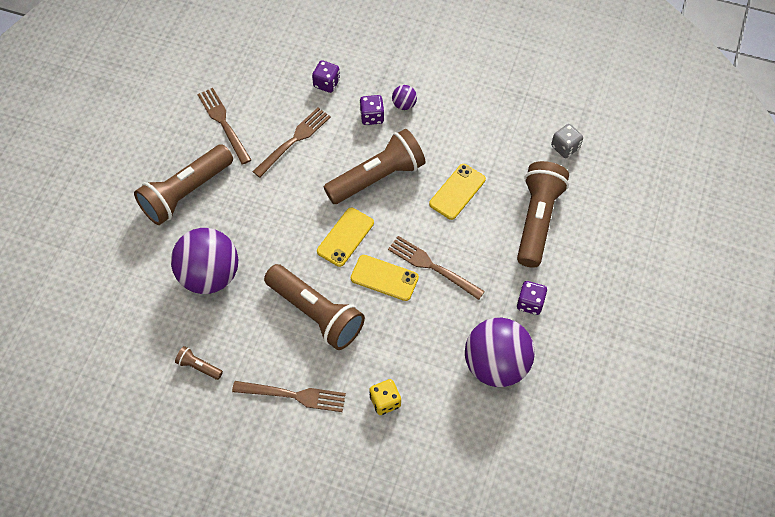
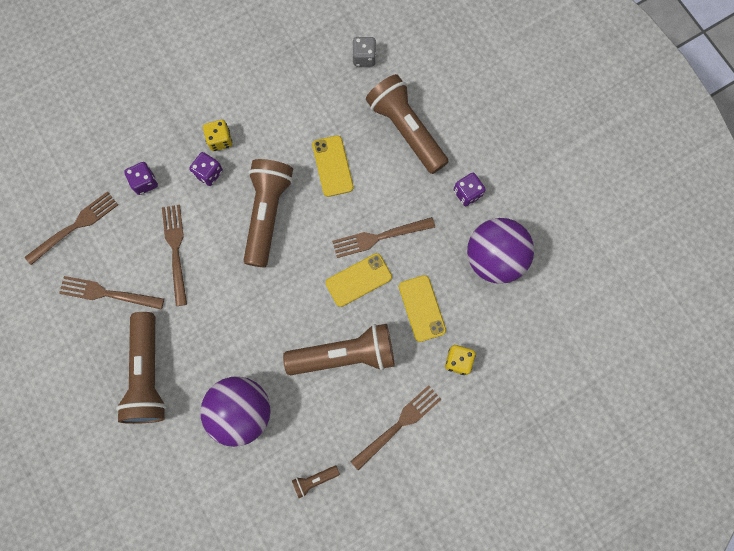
camera: 50 degrees left, 15 degrees up
(255, 67) = (75, 226): none -> brown fork
(345, 237) = (298, 280): yellow phone -> yellow phone (422, 308)
(404, 104) = (220, 140): purple ball -> yellow dice

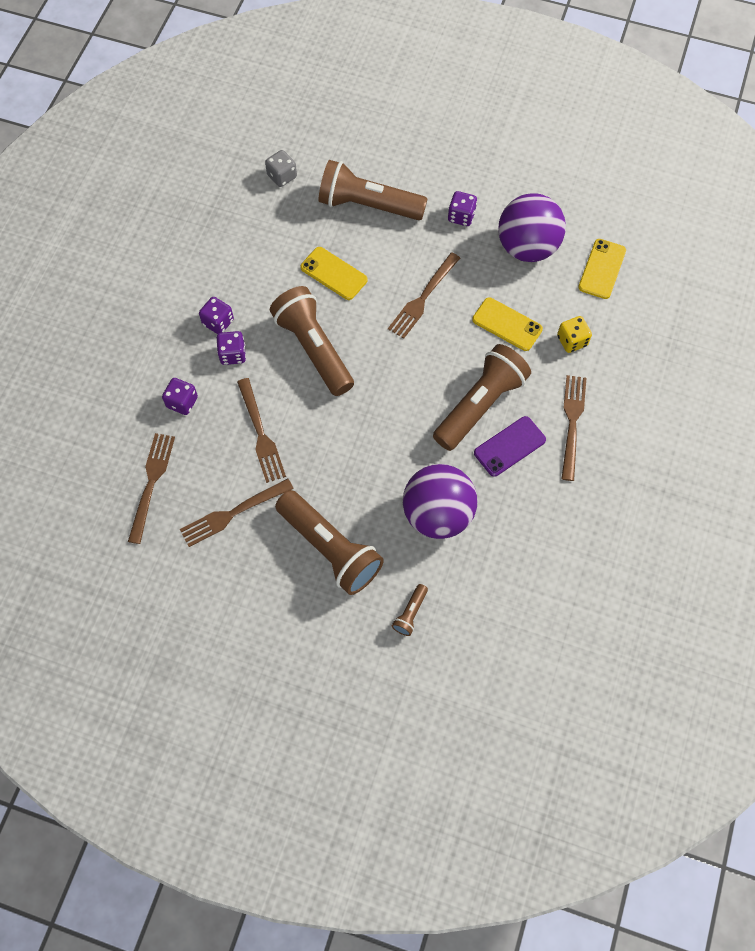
camera: 40 degrees left, 10 degrees down
(175, 250) = (261, 434): brown fork -> brown fork turned 150 degrees counterclockwise
(220, 140) = (218, 322): yellow dice -> purple dice
(314, 480) = (547, 517): brown flashlight -> brown flashlight (410, 613)
(337, 404) = (509, 446): none -> purple phone
(358, 280) = (437, 341): yellow phone -> yellow phone (602, 269)

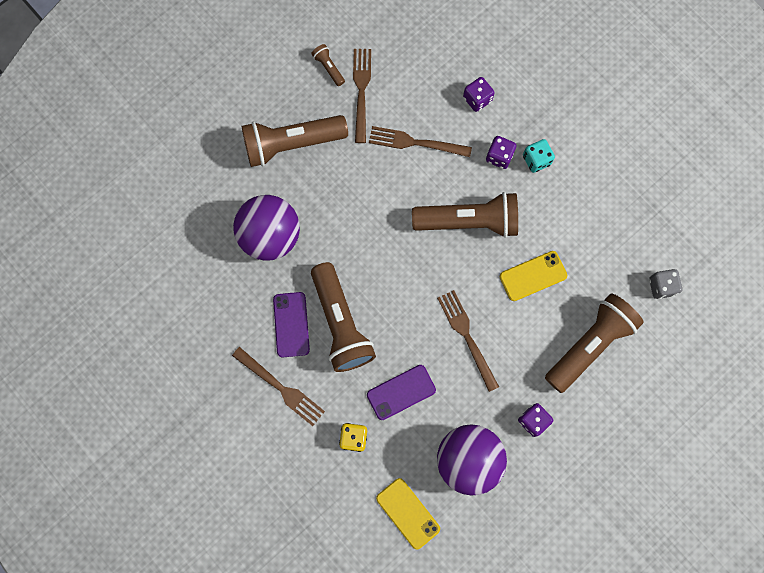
camera: 120 degrees right, 10 degrees up
(151, 482) = (421, 47): brown fork -> none
(218, 322) = (536, 160): purple dice -> turquoise dice
(410, 613) = (208, 173): brown flashlight -> brown flashlight (328, 67)
(507, 324) = (401, 392): yellow phone -> purple phone

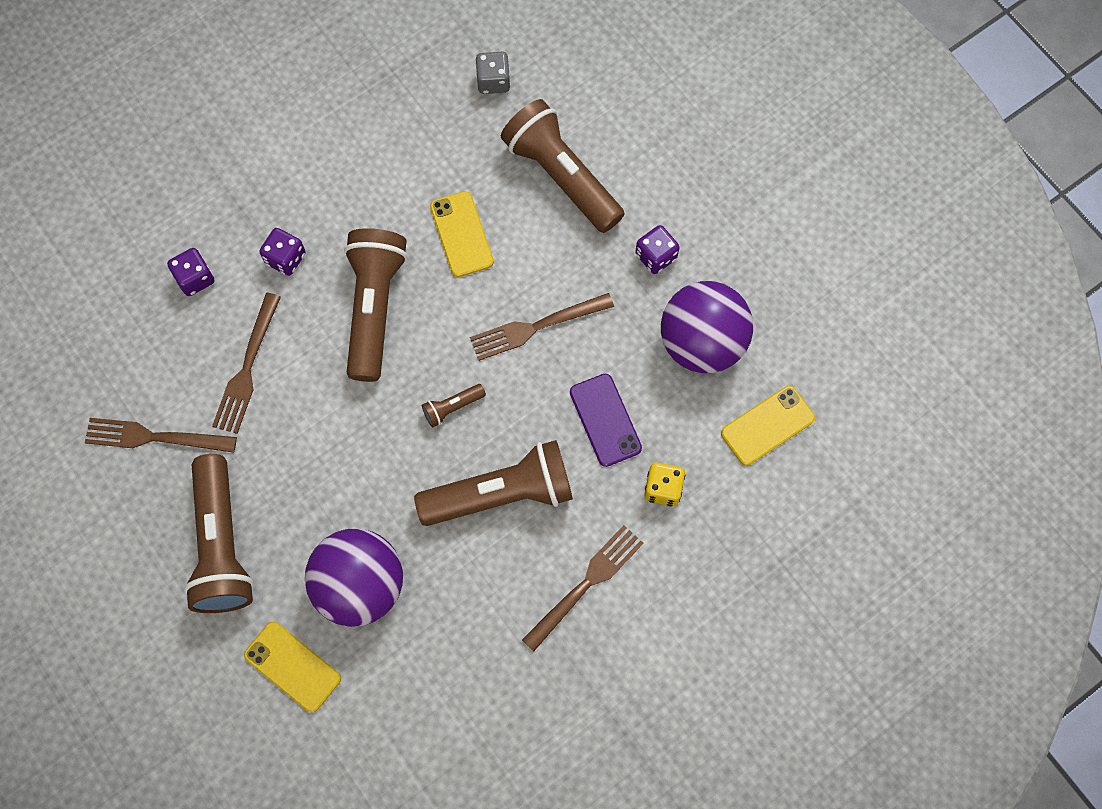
camera: 85 degrees left, 5 degrees down
(214, 200) = (292, 666): none -> yellow phone
(291, 324) = (496, 563): purple phone -> none
(328, 67) = (108, 482): brown flashlight -> brown flashlight (452, 407)
(536, 160) = (298, 211): turquoise dice -> none

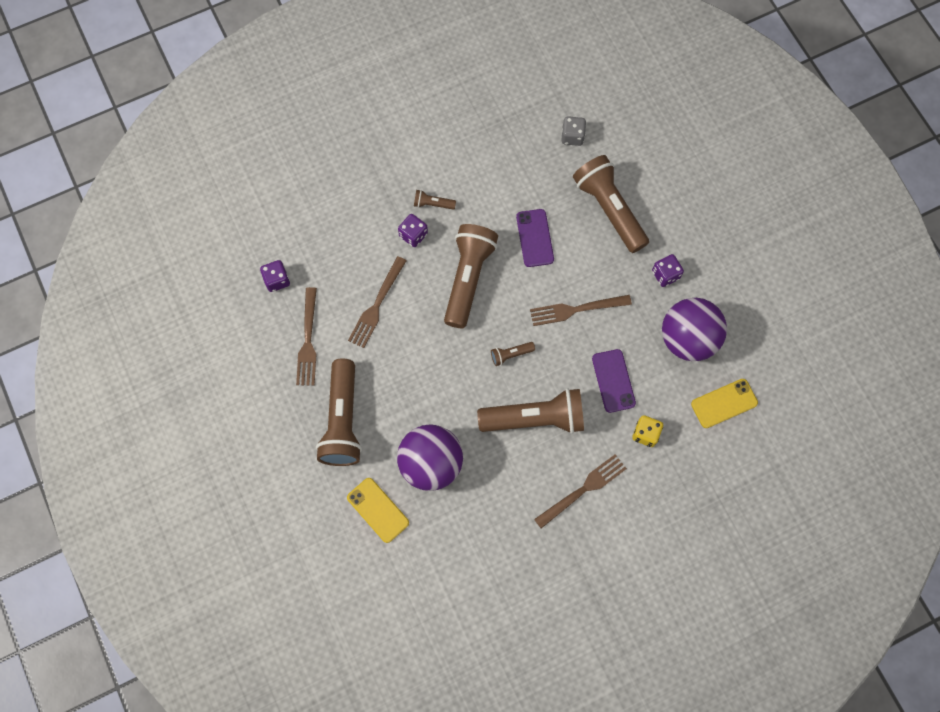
camera: 10 degrees right, 0 degrees up
(154, 437) = (308, 341): brown fork -> brown fork turned 105 degrees counterclockwise
(195, 278) = (351, 239): purple dice -> purple dice (277, 280)
(307, 209) = (432, 204): none -> brown flashlight
(461, 234) = (535, 238): yellow phone -> purple phone

